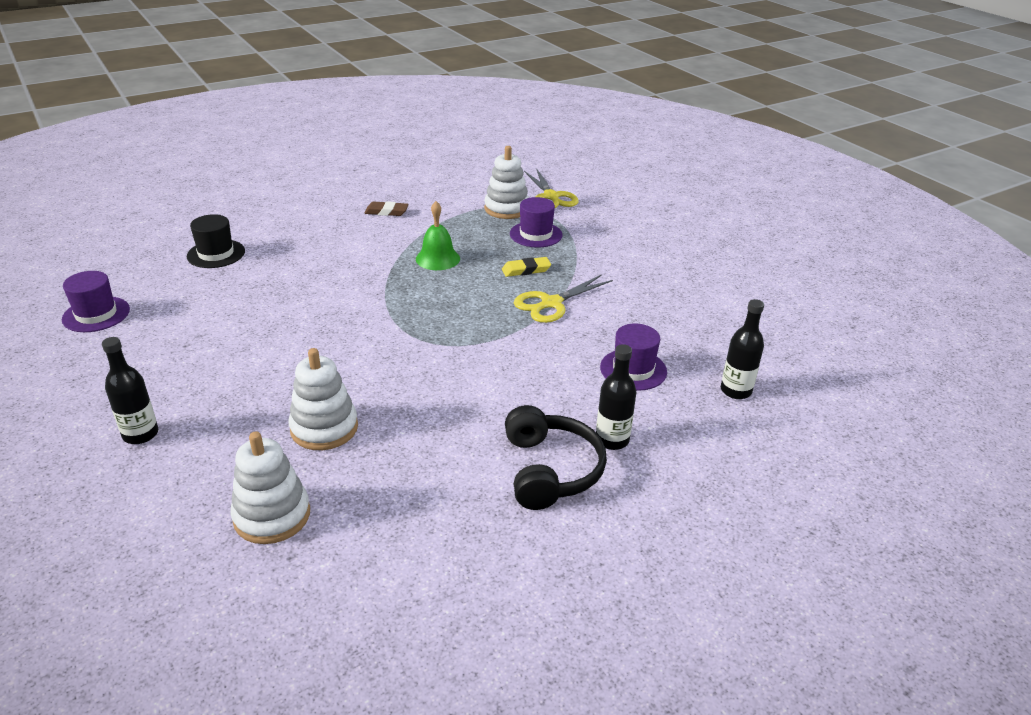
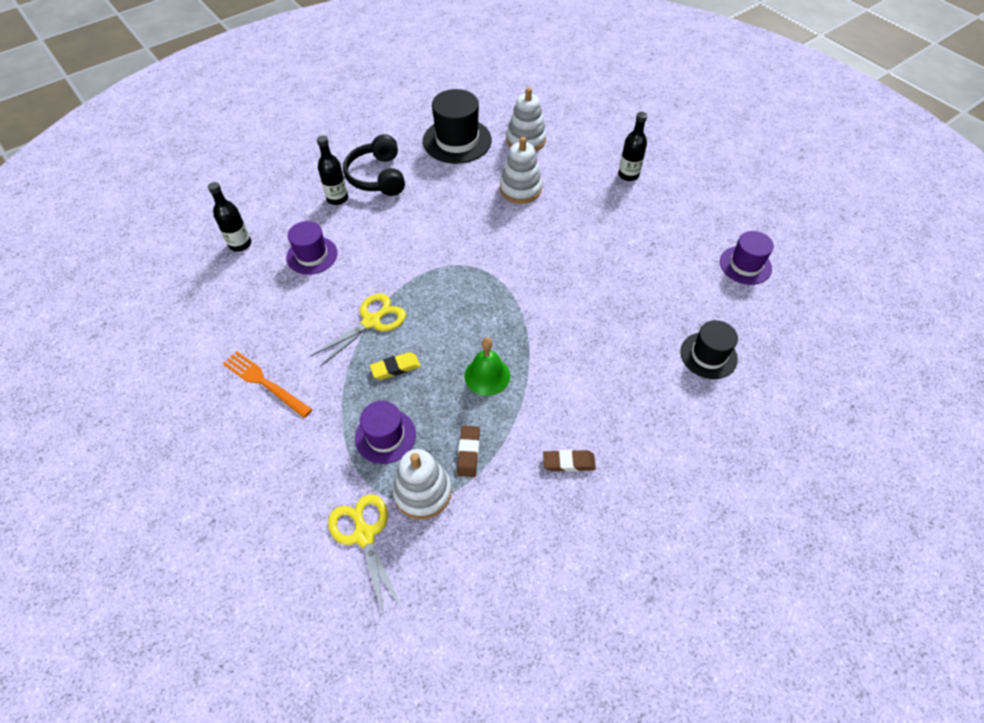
camera: 175 degrees right, 20 degrees up
(401, 527) = (457, 141): none -> black hat
(466, 222) = (468, 453): none -> brown eraser
(653, 271) = (264, 383): none -> orange fork

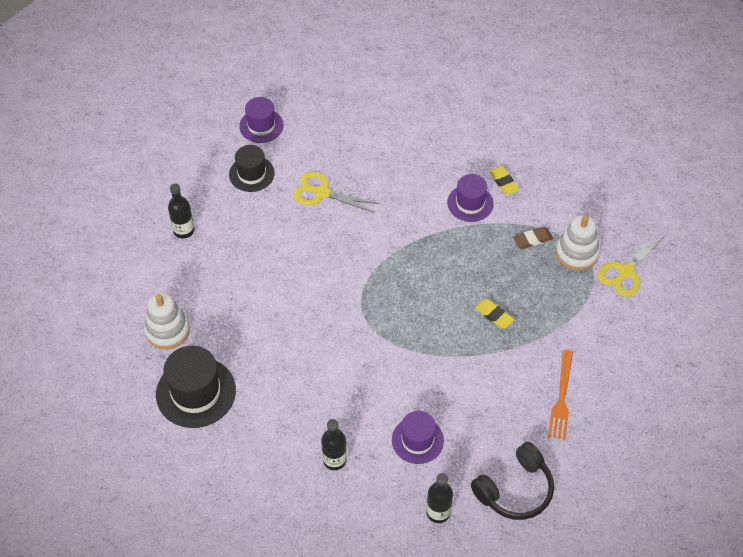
camera: 115 degrees left, 0 degrees up
(371, 322) = (461, 353): yellow scissors -> yellow scissors (322, 193)
(377, 176) = (285, 440): black headphones -> black headphones (515, 490)
(385, 436) = (552, 294): purple hat -> purple hat (470, 203)
(487, 375) = (464, 253): green bell -> none
(520, 189) = (244, 308): white stacking toy -> none
(568, 462) = (503, 182): brown eraser -> yellow eraser
(708, 355) = (367, 129): black hat -> black hat (251, 174)

